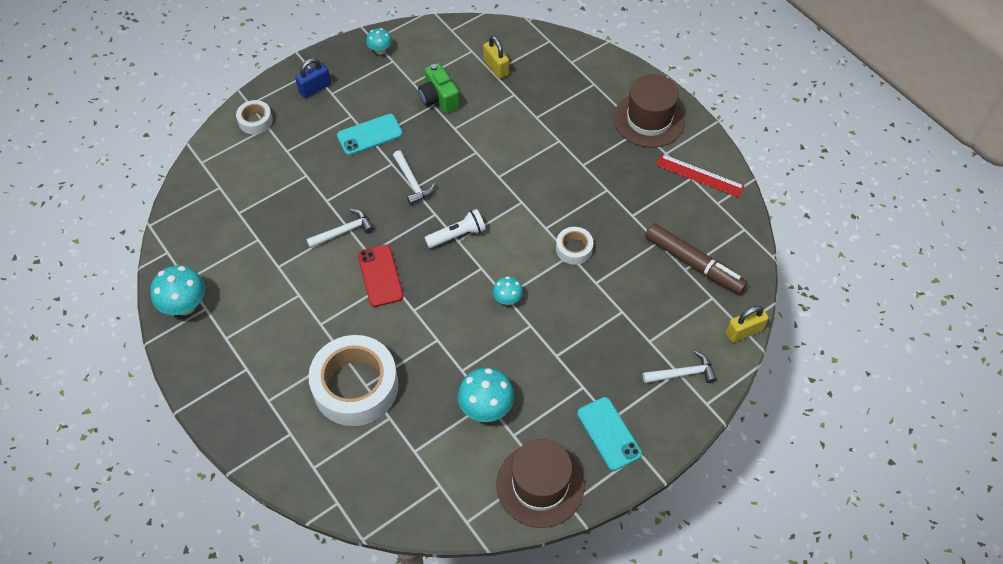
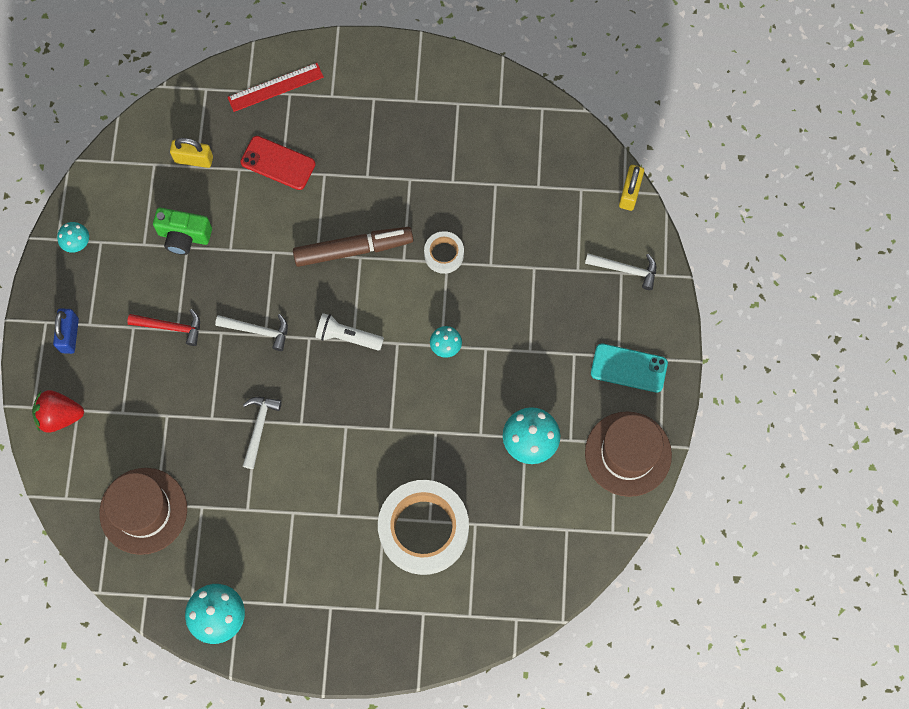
camera: 50 degrees left, 15 degrees up
(255, 121) = (60, 416): white tape -> red strawberry
(370, 135) = (171, 327): turquoise phone -> red hammer
(380, 276) = (332, 431): red phone -> red phone (278, 163)
(457, 235) = (347, 337): white flashlight -> white flashlight turned 90 degrees counterclockwise
(649, 119) = (369, 83): brown hat -> brown hat (143, 511)
(683, 373) = (626, 270): white hammer -> white hammer turned 75 degrees clockwise
(694, 264) = (539, 175): brown marker -> brown marker (353, 249)
(699, 176) = (462, 95): red ruler -> red ruler (275, 87)

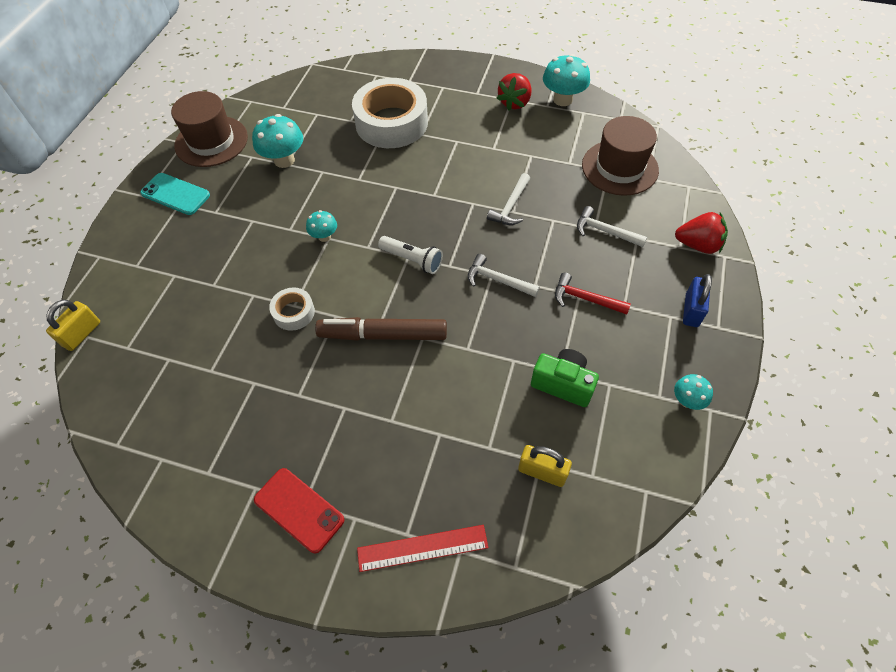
camera: 165 degrees left, 15 degrees down
(278, 163) = (441, 445): red phone -> red phone (299, 509)
(279, 598) = (514, 103): none -> red strawberry
(626, 270) = (130, 267): white hammer -> white hammer (604, 231)

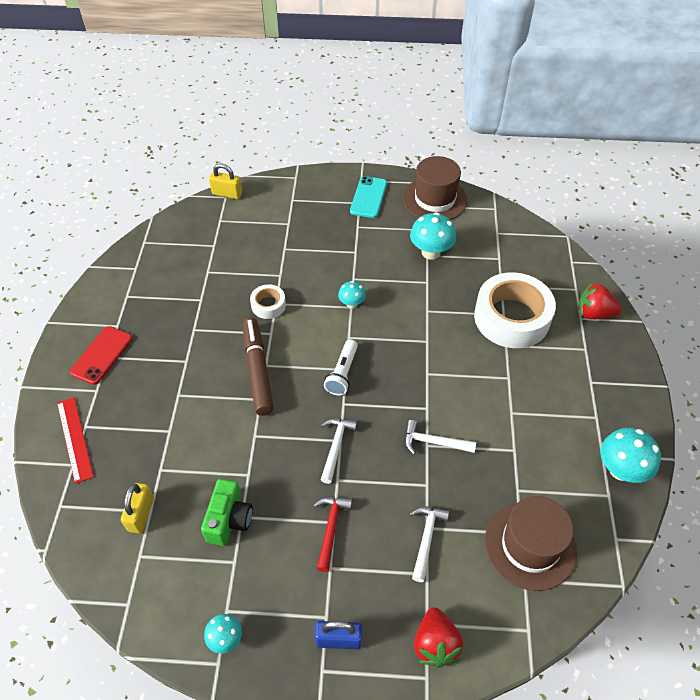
camera: 75 degrees right, 5 degrees down
(514, 103) = (592, 421): red strawberry -> red strawberry (594, 313)

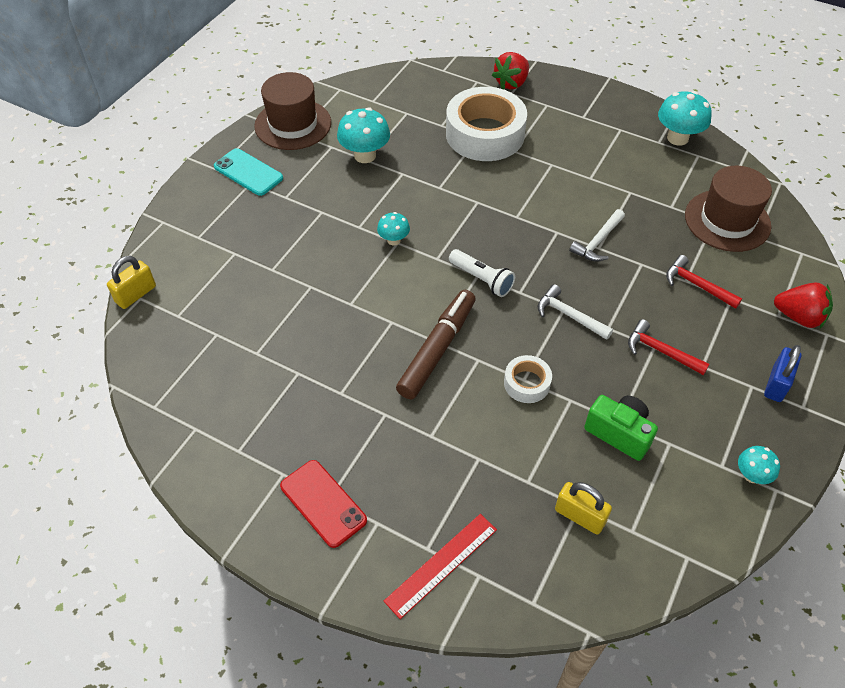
camera: 65 degrees left, 0 degrees up
(75, 439) = (441, 564): red ruler -> red ruler turned 45 degrees counterclockwise
(258, 370) = (437, 349): brown marker -> brown marker turned 105 degrees clockwise
(268, 305) = (349, 311): white tape -> white tape (527, 383)
(426, 538) = (696, 285): white hammer -> red hammer

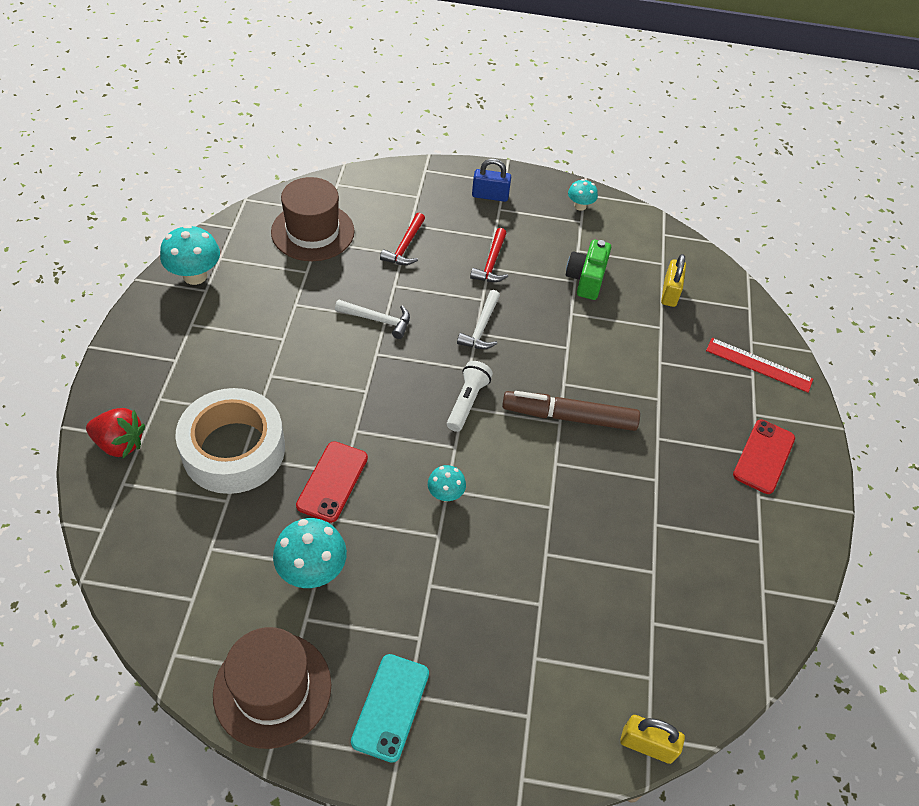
camera: 115 degrees left, 0 degrees up
(434, 179) = (332, 481): none -> red phone
(527, 383) = (571, 344): white tape -> none
(798, 317) = (414, 185): red strawberry -> none

